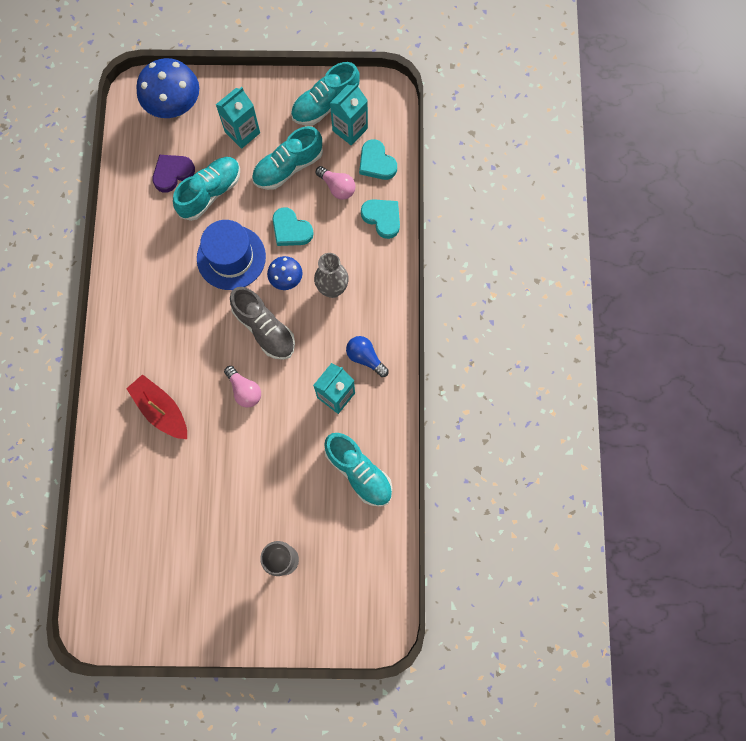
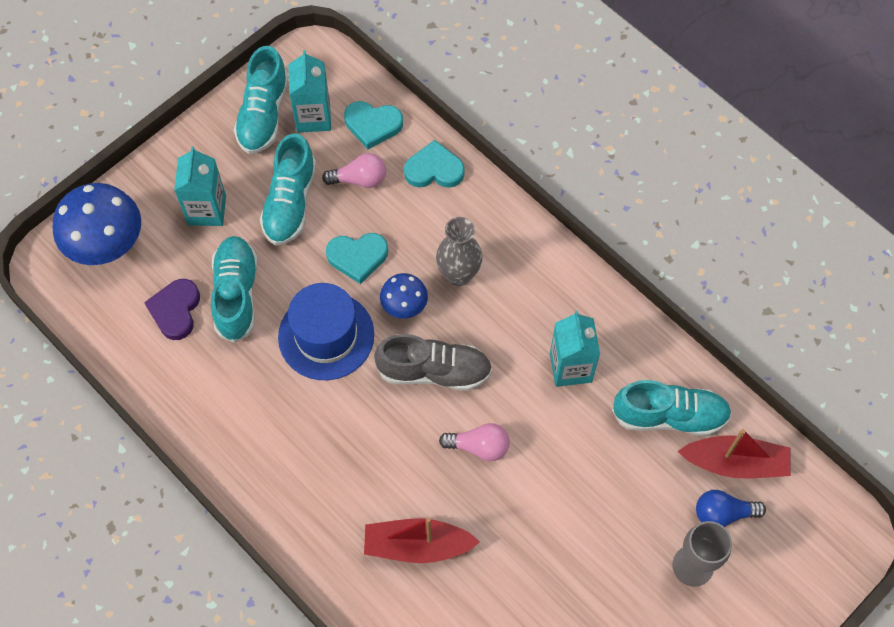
camera: 45 degrees left, 10 degrees down
(365, 357) = (559, 308): blue light bulb -> blue light bulb (723, 513)
(365, 530) = (735, 463): none -> red boat

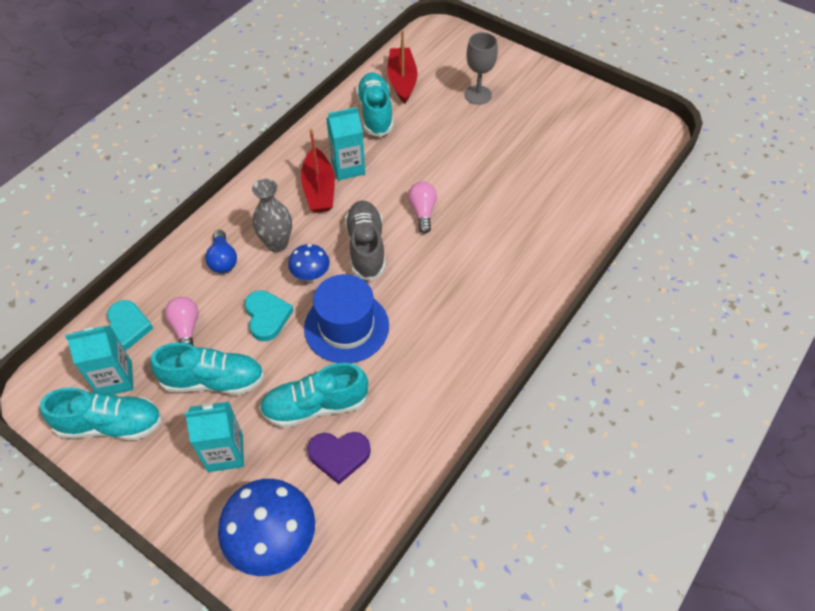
camera: 100 degrees left, 10 degrees down
(417, 545) = (509, 238): red boat -> red boat (319, 189)
(434, 169) = (174, 275): turquoise heart -> none
(723, 513) = (438, 84): blue light bulb -> blue light bulb (223, 260)

